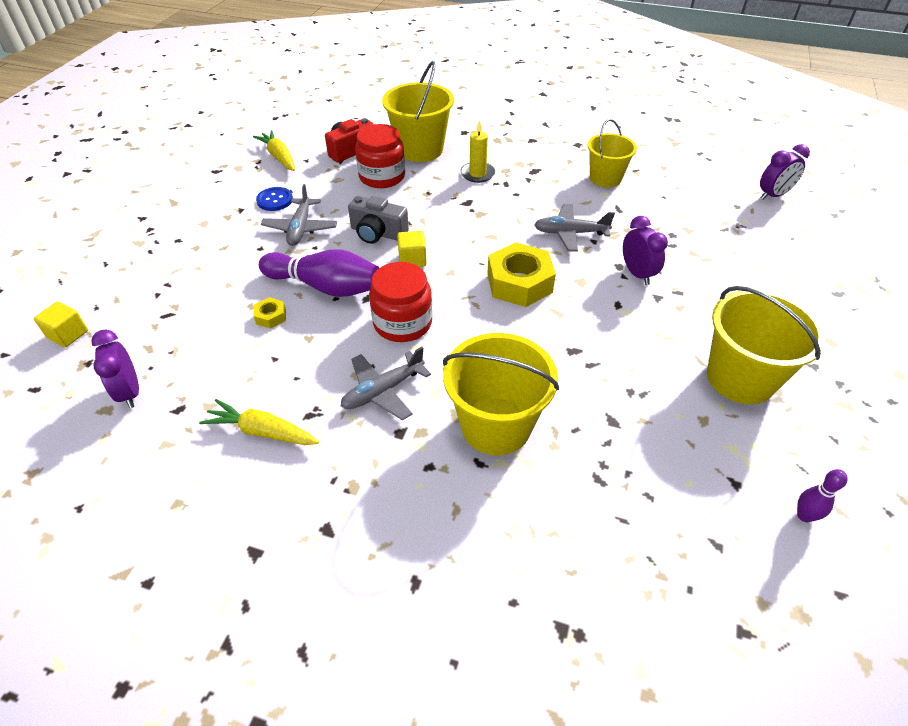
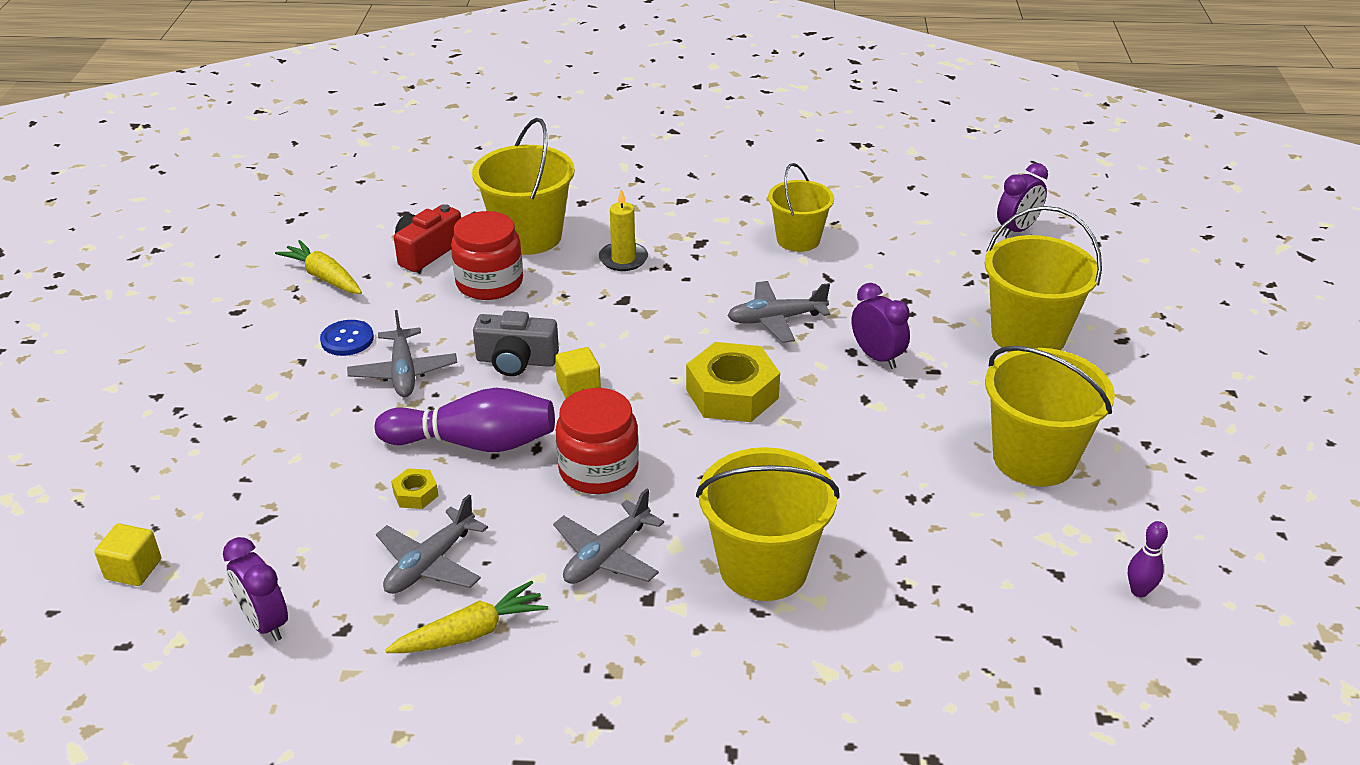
camera: 15 degrees left, 10 degrees down
(258, 371) = (430, 563): none -> grey plane
(262, 431) = (470, 633): yellow carrot -> yellow carrot turned 150 degrees clockwise
(761, 277) = (1028, 335): none -> yellow bucket

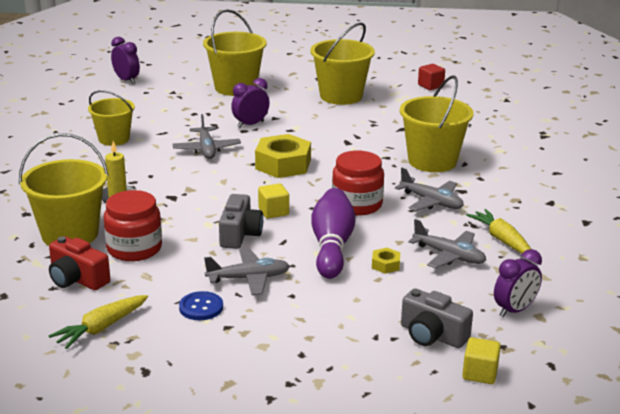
camera: 90 degrees left, 10 degrees down
(231, 530) = (432, 335): none -> grey camera
(1139, 591) = (430, 86): purple bowling pin -> red cube

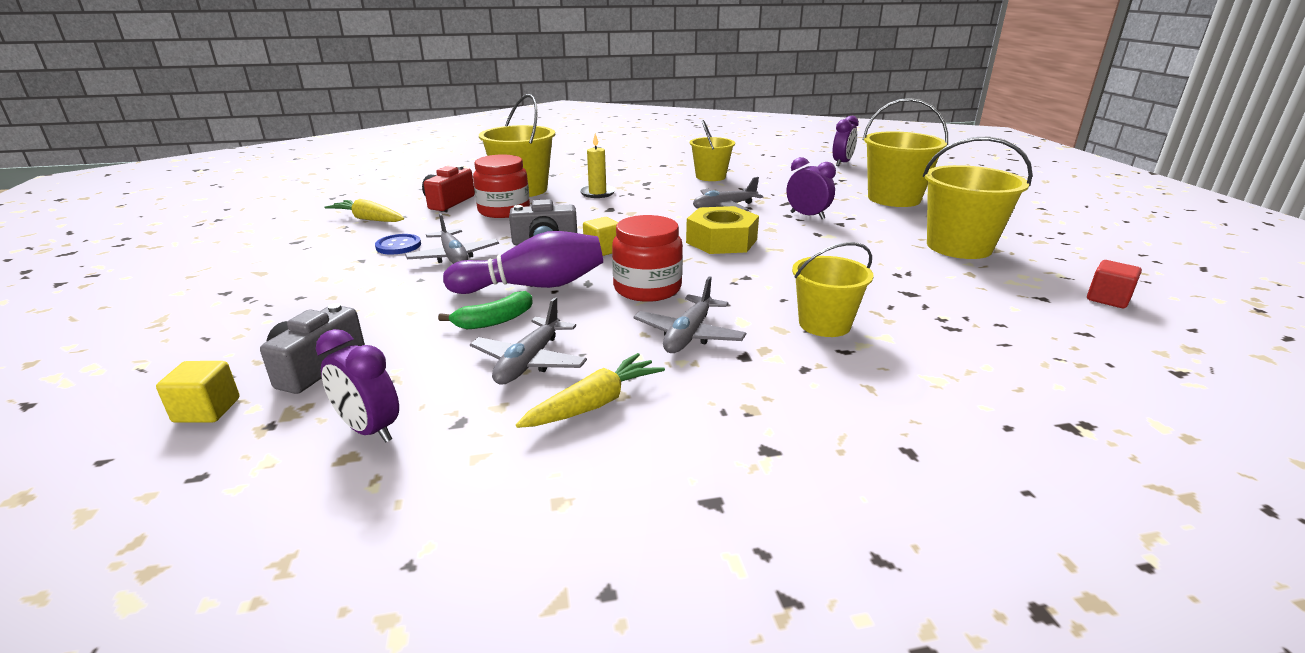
camera: 75 degrees right, 0 degrees up
(385, 265) = (494, 320): yellow nut -> green banana
(432, 161) = (824, 324): yellow bucket -> yellow bucket, size x0.65

